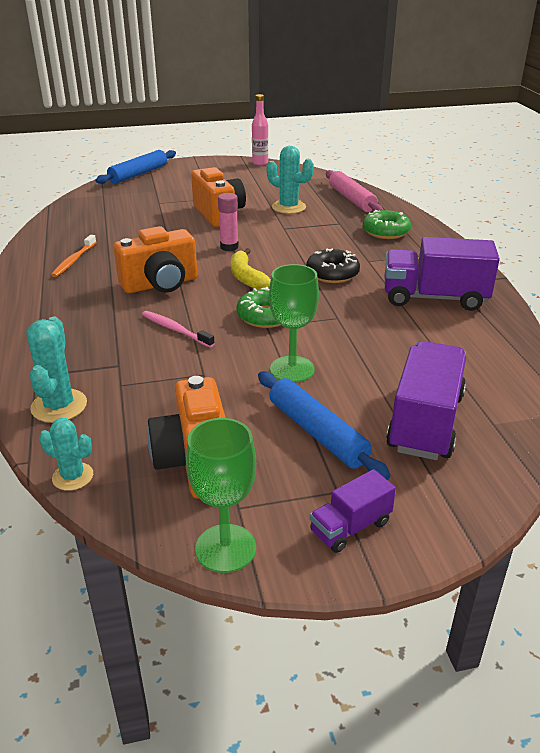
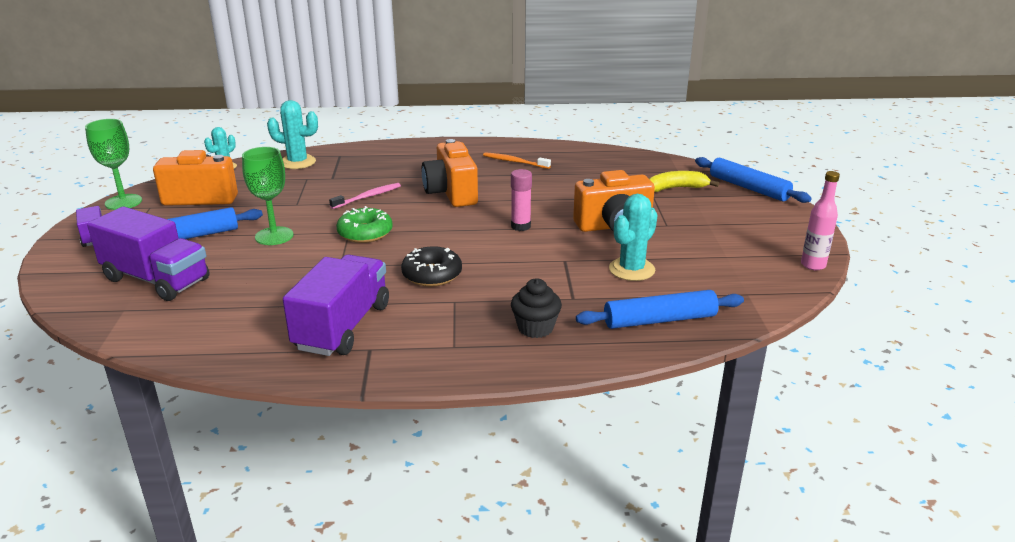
camera: 100 degrees right, 5 degrees down
(246, 277) = (446, 230): yellow banana -> yellow banana (675, 188)
(351, 199) = (659, 320): pink rolling pin -> blue rolling pin
(386, 232) = (535, 328): green donut -> black cupcake

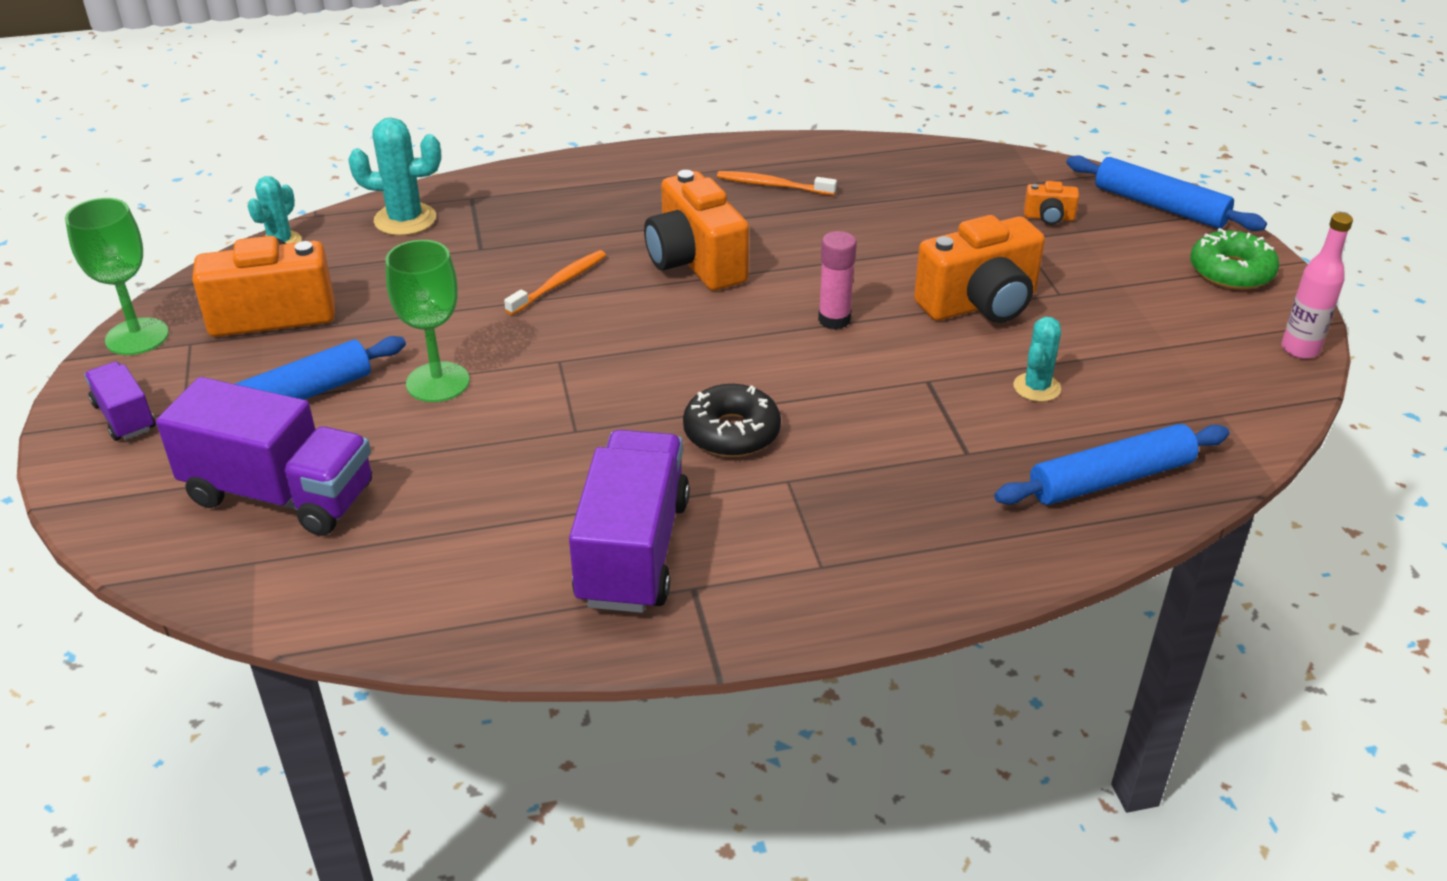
camera: 10 degrees left, 10 degrees up
(365, 233) = (587, 360): green donut -> green donut (1231, 271)
(368, 197) = (559, 283): pink toothbrush -> orange toothbrush
(535, 328) = (932, 516): black cupcake -> none
(631, 269) = (1036, 387): turquoise cactus -> turquoise cactus, size x0.65
(675, 188) = (1049, 217): yellow banana -> orange camera

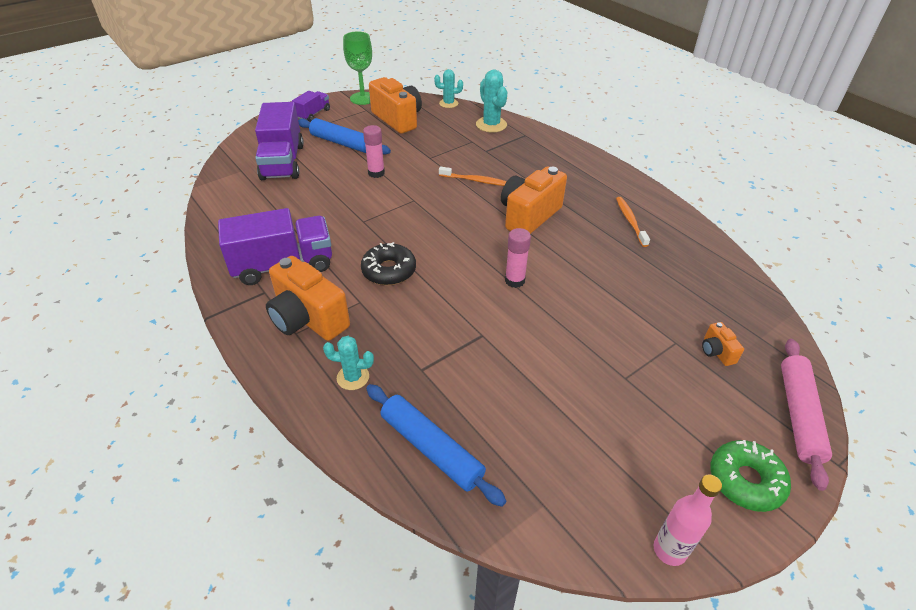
camera: 65 degrees right, 5 degrees up
(438, 382) = (376, 173): green goblet -> pink glue stick
(980, 304) = (580, 340): orange camera -> orange camera (308, 319)
(1036, 387) = (507, 388): turquoise cactus -> turquoise cactus (353, 377)
(1160, 206) = (799, 415): blue rolling pin -> pink rolling pin

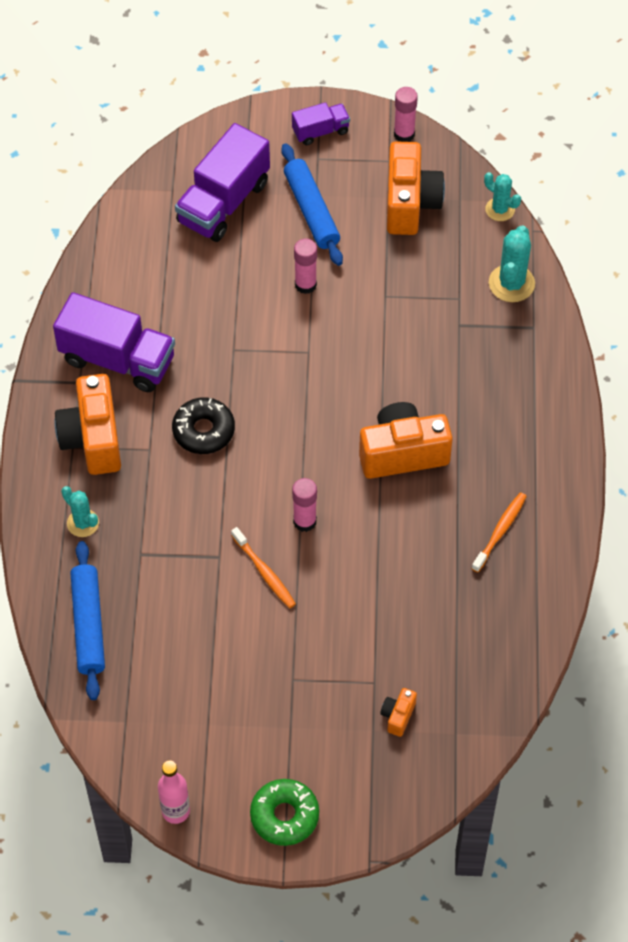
camera: 40 degrees right, 15 degrees up
(363, 98) = (404, 134): green goblet -> pink glue stick
(475, 180) = (399, 365): orange toothbrush -> orange toothbrush (264, 572)
(799, 415) = (392, 809): pink rolling pin -> none

